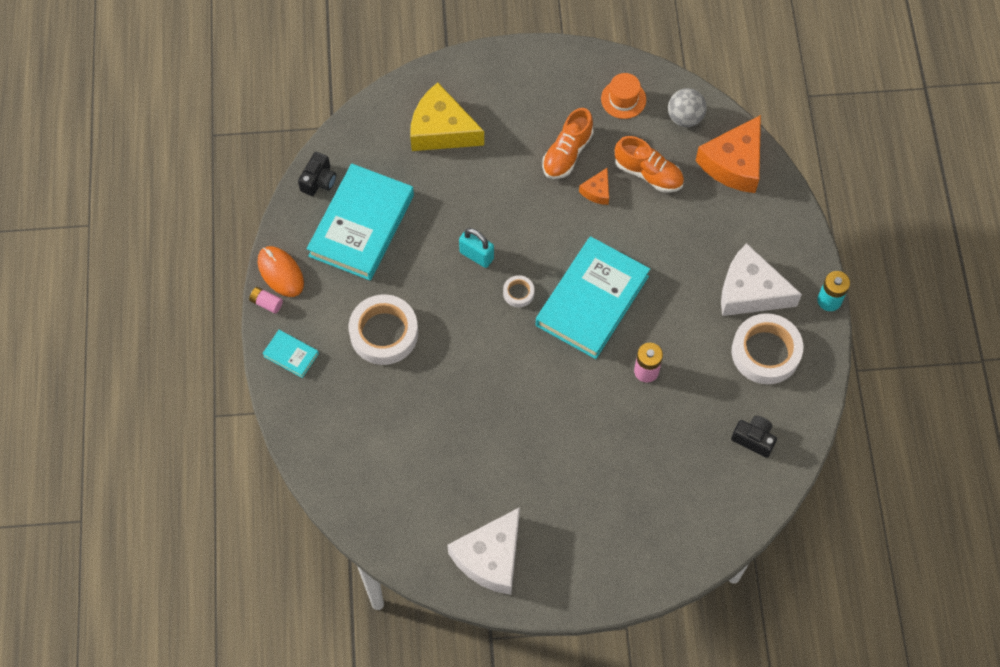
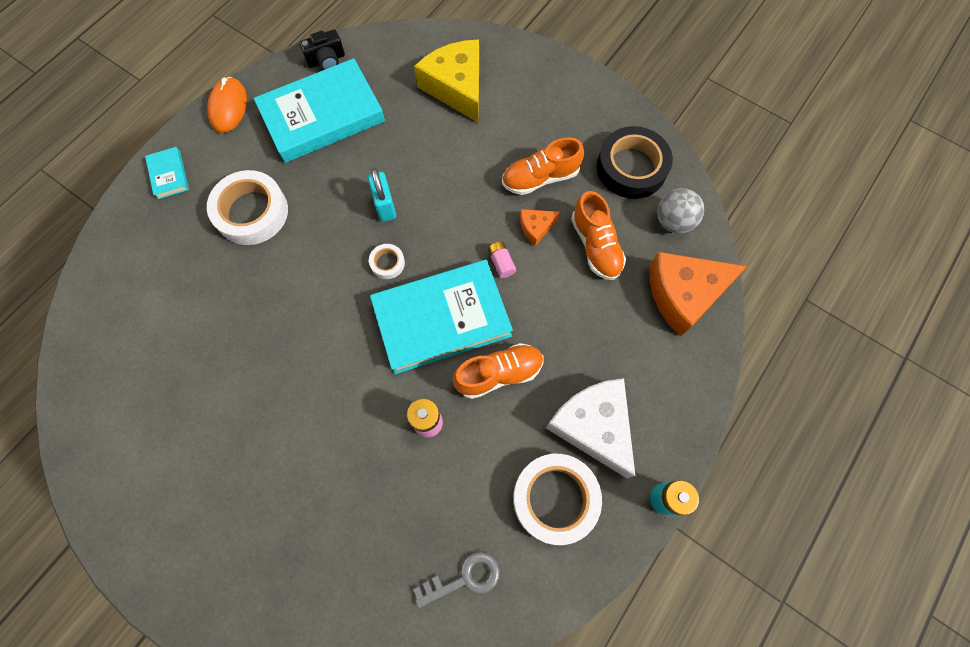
camera: 40 degrees right, 5 degrees up
(266, 303) = (195, 122): pink battery -> pink battery (501, 263)
(490, 557) = (132, 480): white cheese -> none
(623, 99) = (631, 167): orange hat -> black tape
(662, 306) = (499, 374): none -> orange shoe
(754, 439) = (465, 578): black camera -> grey key

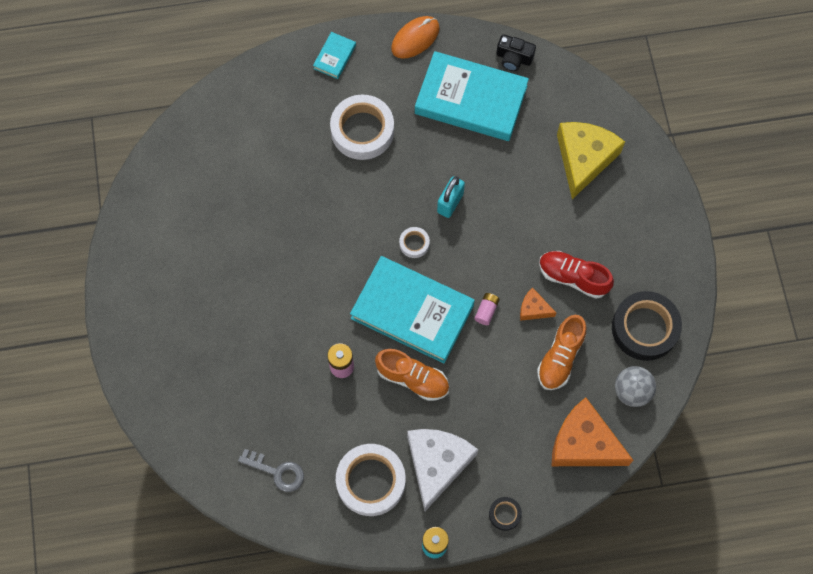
camera: 45 degrees right, 0 degrees up
(540, 178) = (573, 277): orange shoe -> red shoe
(689, 412) = (504, 514): none -> black tape

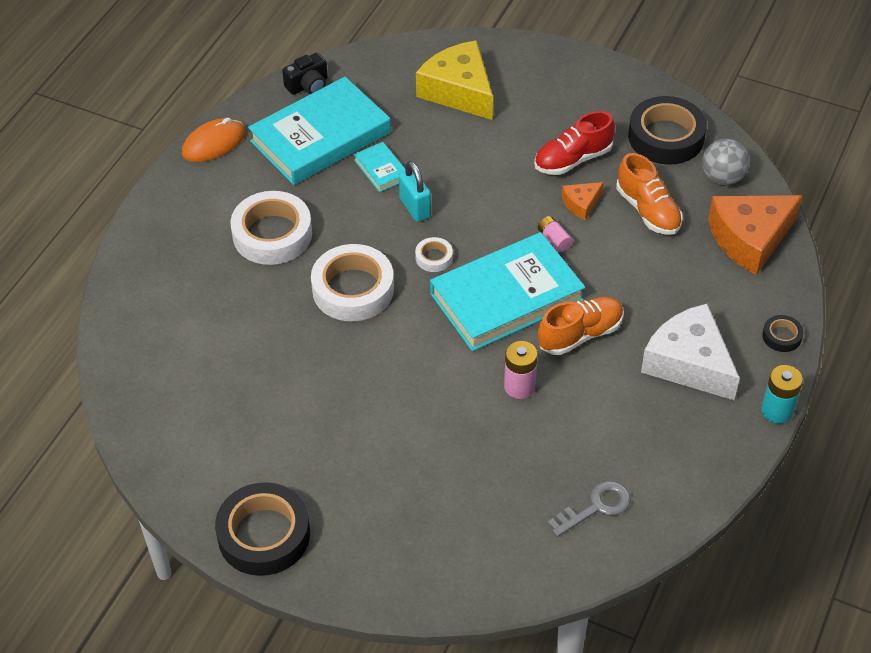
camera: 55 degrees left, 20 degrees down
(130, 288) = (264, 535): none -> black tape
(334, 57) = (169, 214): turquoise book -> turquoise book (381, 169)
(371, 481) = (668, 428): white tape -> white tape (353, 289)
(415, 38) = (214, 143): orange mouse -> orange mouse turned 60 degrees clockwise

